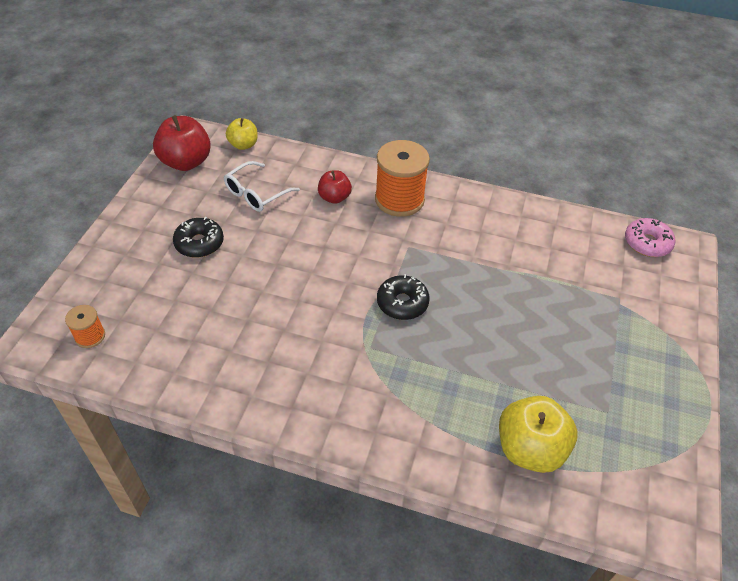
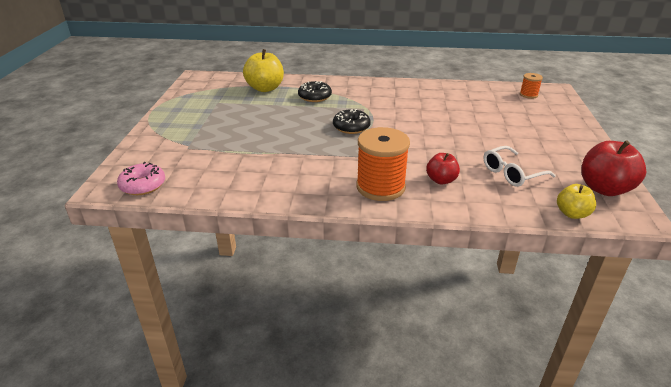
camera: 170 degrees right, 15 degrees down
(199, 243) = (519, 138): black donut -> black donut (315, 97)
(256, 194) = (512, 173): white glasses -> white glasses turned 150 degrees counterclockwise

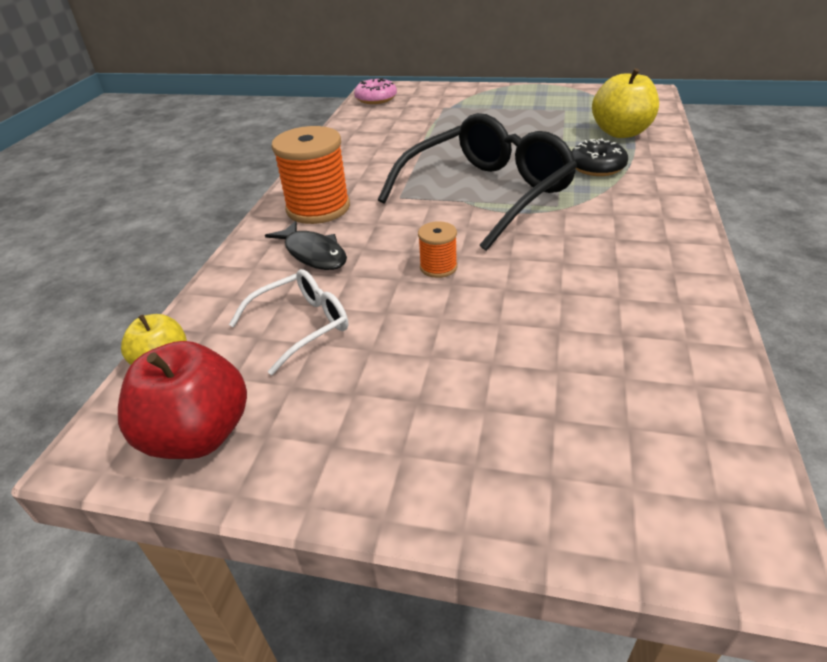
camera: 100 degrees right, 5 degrees up
(351, 127) = (487, 193): black donut -> black glasses
(441, 180) = (313, 253): red apple -> black fish
(512, 173) = (301, 325): white glasses -> white glasses turned 75 degrees clockwise
(528, 95) = (685, 458): orange spool -> orange spool (438, 267)

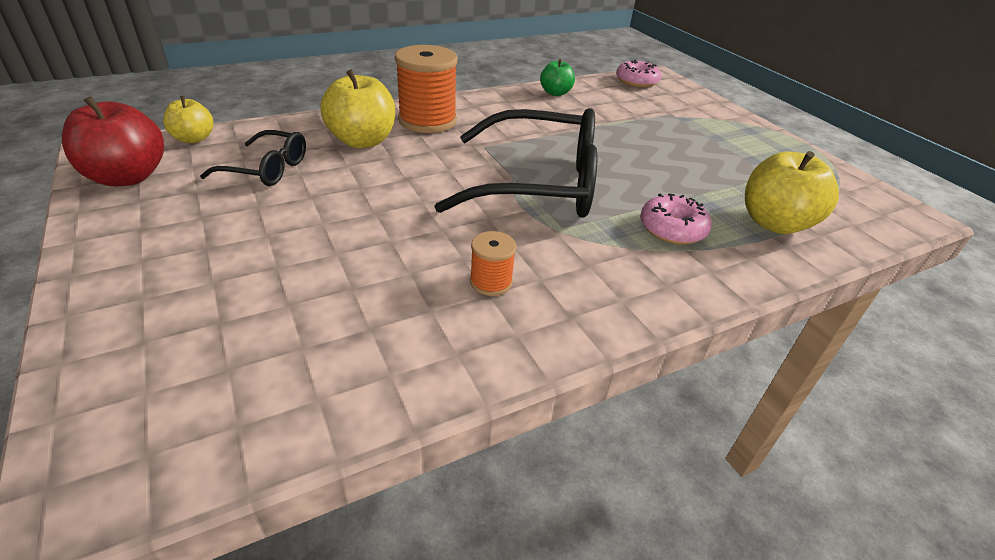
camera: 45 degrees right, 0 degrees up
(301, 325) = (267, 169): white glasses -> black glasses
(313, 253) = (362, 141): black fish -> yellow apple
(349, 135) = (555, 93): none -> green apple
(438, 267) = (393, 198): orange spool -> orange spool (491, 282)
(597, 167) = (672, 229): black donut -> pink donut

